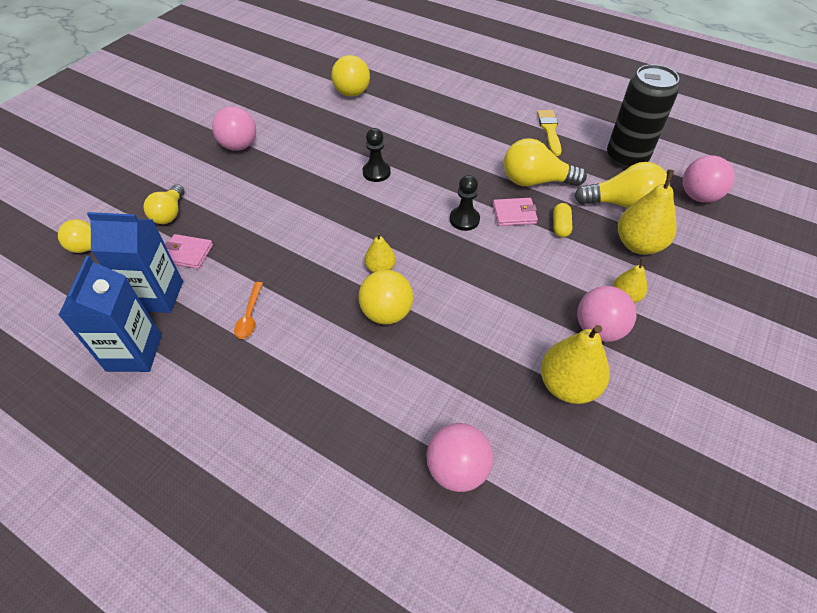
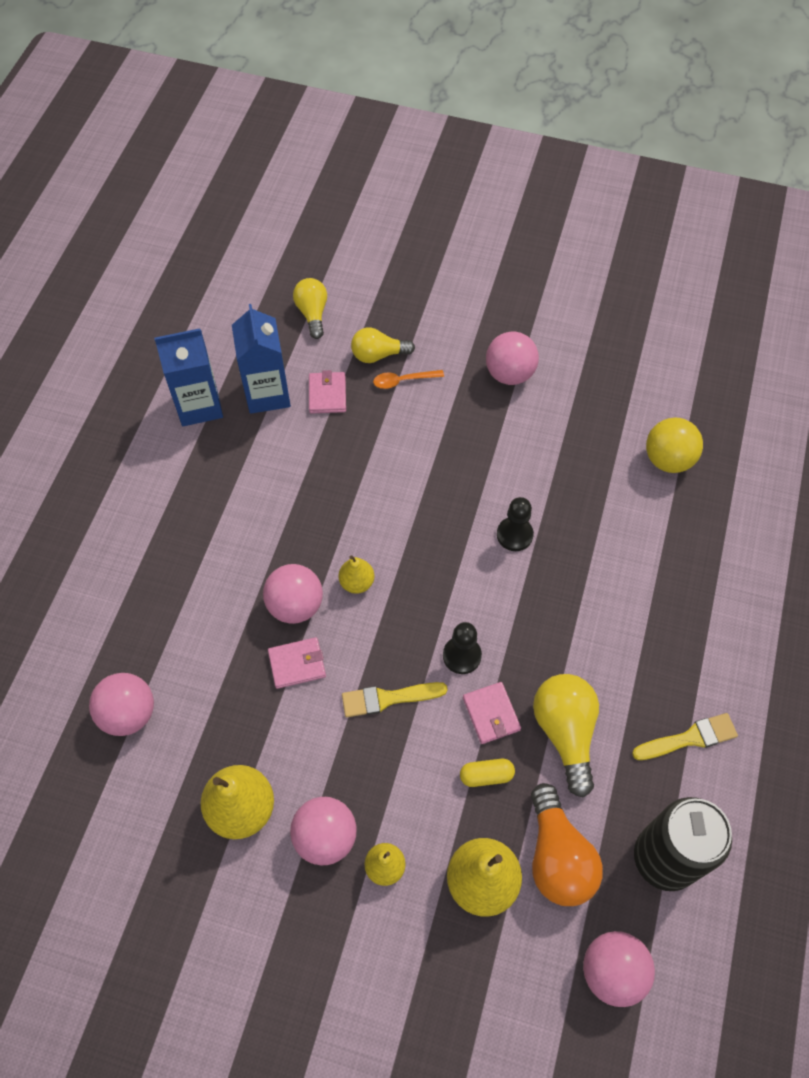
camera: 75 degrees right, 10 degrees up
(250, 316) = (262, 481): orange spoon -> orange spoon (403, 381)
(386, 313) = (295, 605): yellow ball -> pink ball
(442, 322) = (297, 664): none -> pink wallet
(488, 268) = (388, 698): none -> yellow brush
(622, 204) = (557, 856): yellow light bulb -> orange light bulb

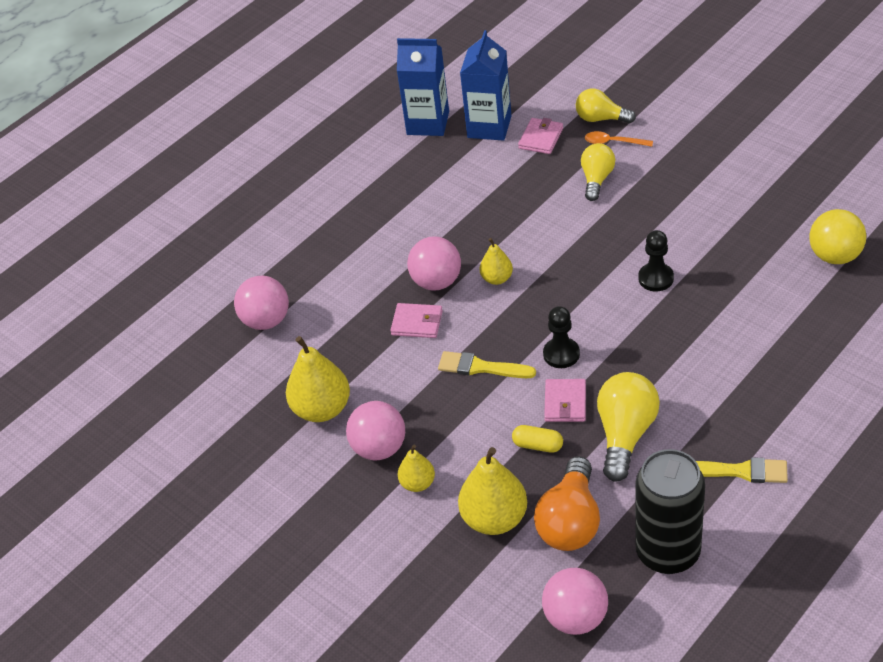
camera: 30 degrees right, 15 degrees down
(312, 314) = (558, 77): yellow light bulb -> yellow light bulb (596, 179)
(509, 374) = (715, 157): pink ball -> none

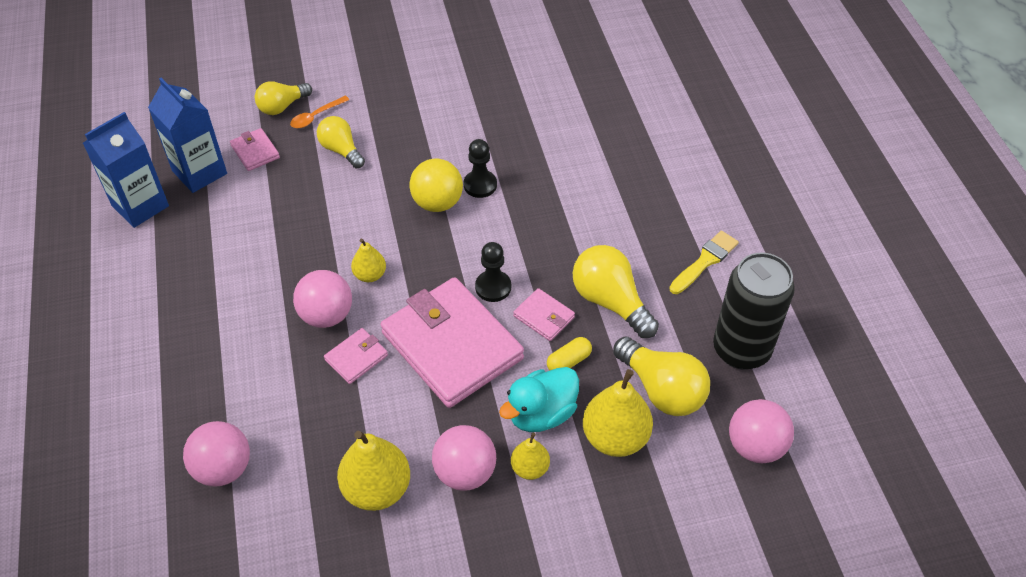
camera: 60 degrees left, 5 degrees up
(472, 459) = (541, 414): none -> turquoise duck
(481, 367) = (452, 346): yellow brush -> pink wallet
(570, 521) = (661, 389): orange light bulb -> yellow light bulb
(834, 256) = (565, 86): yellow ball -> yellow ball (437, 203)

